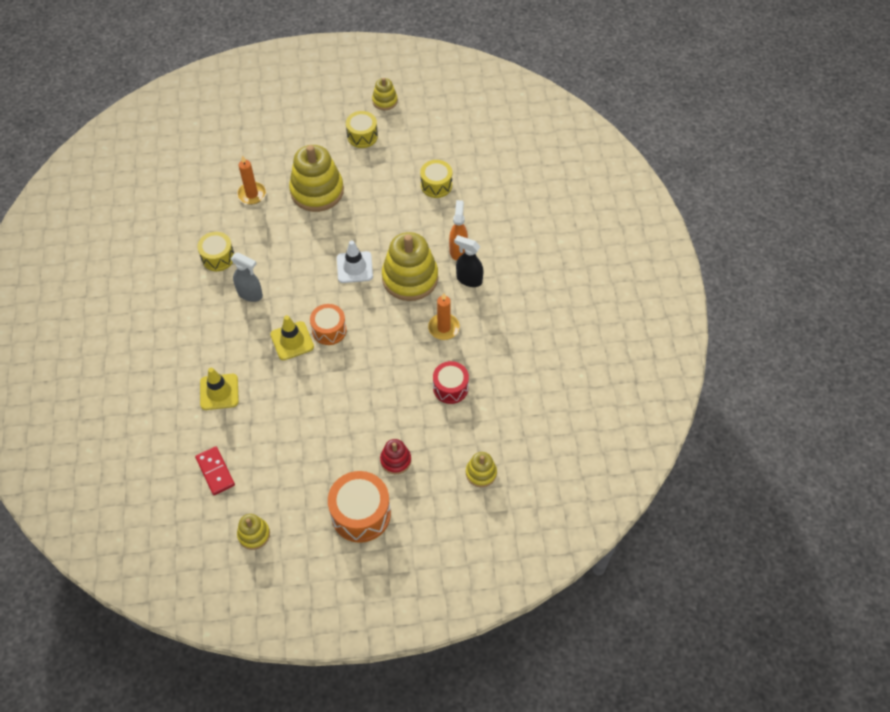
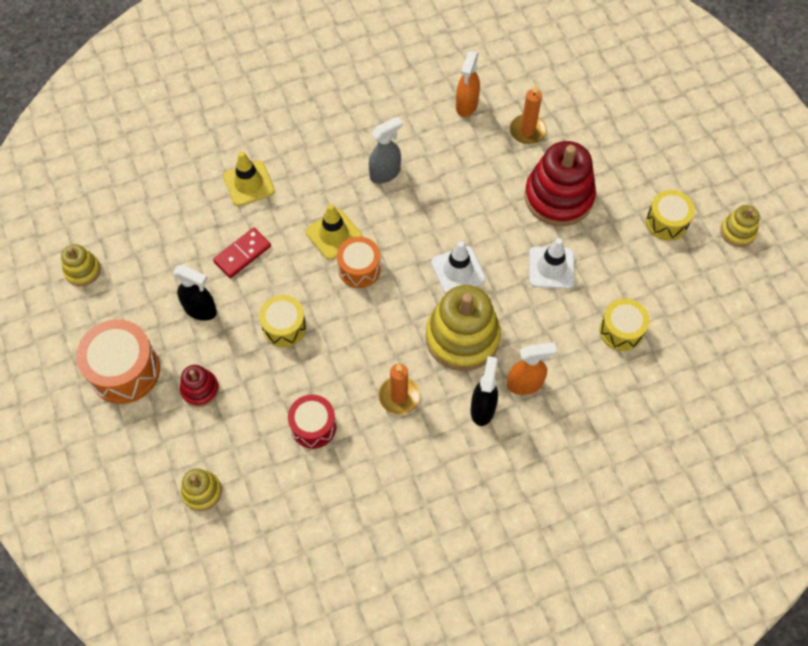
camera: 75 degrees right, 5 degrees up
(211, 226) = (466, 105): none -> orange spray bottle
(215, 471) = (150, 211): red domino -> red domino (242, 254)
(218, 257) = (425, 126): yellow drum -> yellow drum (284, 327)
(250, 294) = (385, 173): grey spray bottle -> grey spray bottle turned 135 degrees counterclockwise
(317, 191) = (558, 197): yellow stacking toy -> red stacking toy
(325, 448) = (200, 310): none -> black spray bottle
(373, 211) = (551, 268): none -> white traffic cone

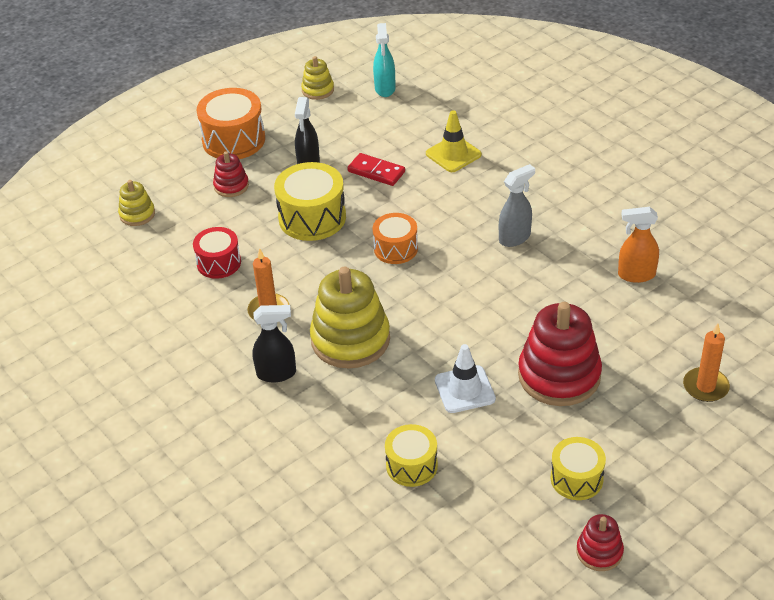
camera: 75 degrees right, 20 degrees down
(116, 210) = (385, 89): none -> turquoise spray bottle
(284, 327) = (312, 218): yellow drum -> yellow drum, size x1.58
(334, 234) = (425, 222): yellow traffic cone -> none
(385, 173) = (515, 238): grey spray bottle -> grey spray bottle turned 75 degrees counterclockwise
(458, 271) = (426, 318): white traffic cone -> none
(525, 384) = (316, 399): orange spray bottle -> none
(527, 131) = (632, 330): orange candle -> orange candle (705, 387)
(737, 232) = (599, 552): yellow stacking toy -> red stacking toy

